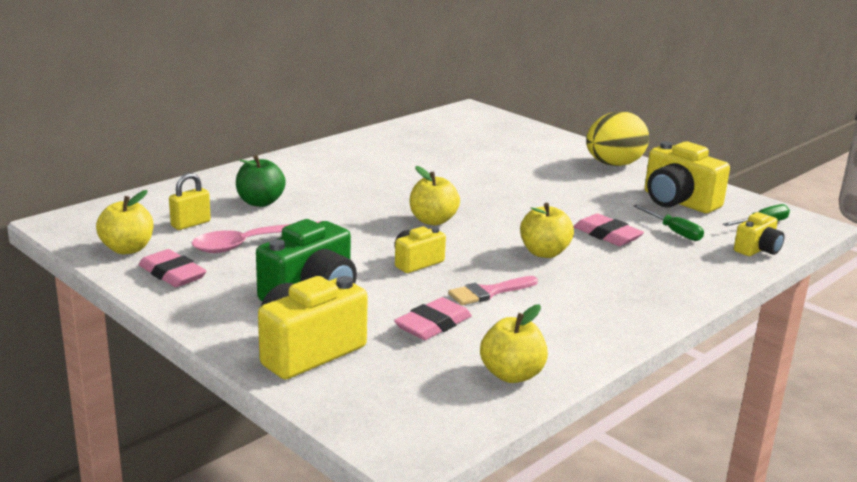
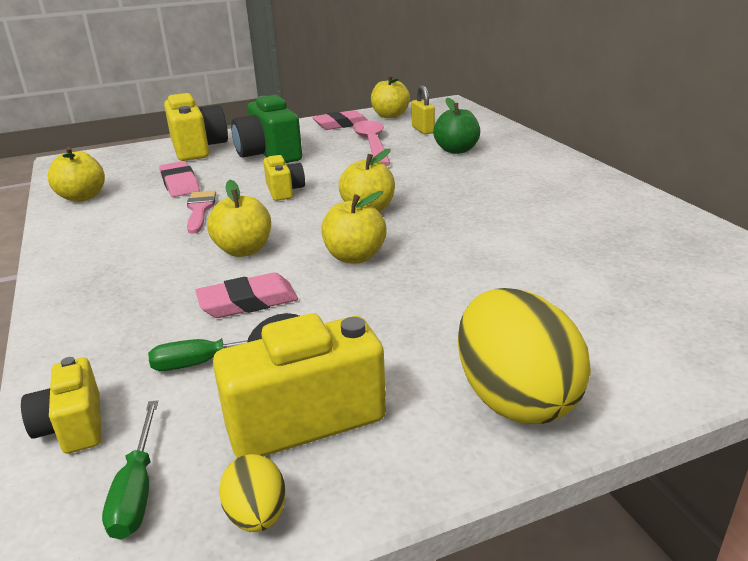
camera: 115 degrees right, 5 degrees up
(517, 214) = (354, 257): none -> yellow apple
(738, 199) = (257, 515): none -> yellow egg

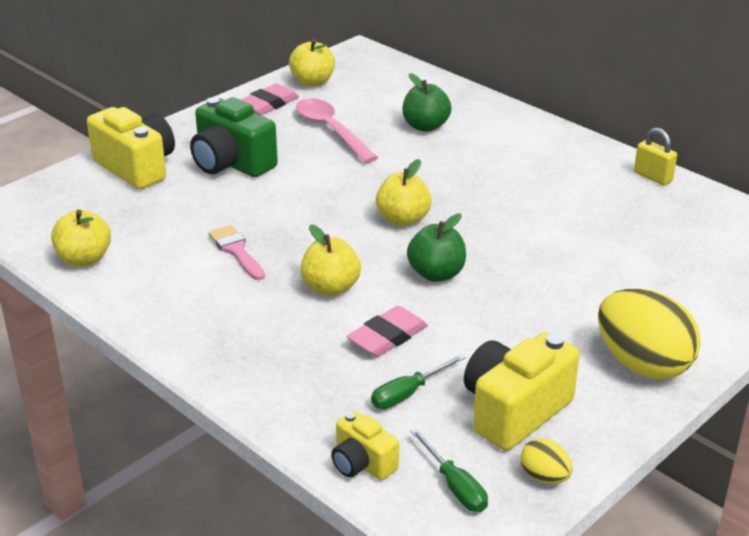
camera: 25 degrees left, 5 degrees up
(180, 183) = (175, 221): pink eraser -> none
(284, 191) = (299, 211): yellow camera -> none
(354, 257) = (436, 274): yellow apple -> green apple
(422, 130) = (367, 100): yellow padlock -> yellow padlock (652, 177)

